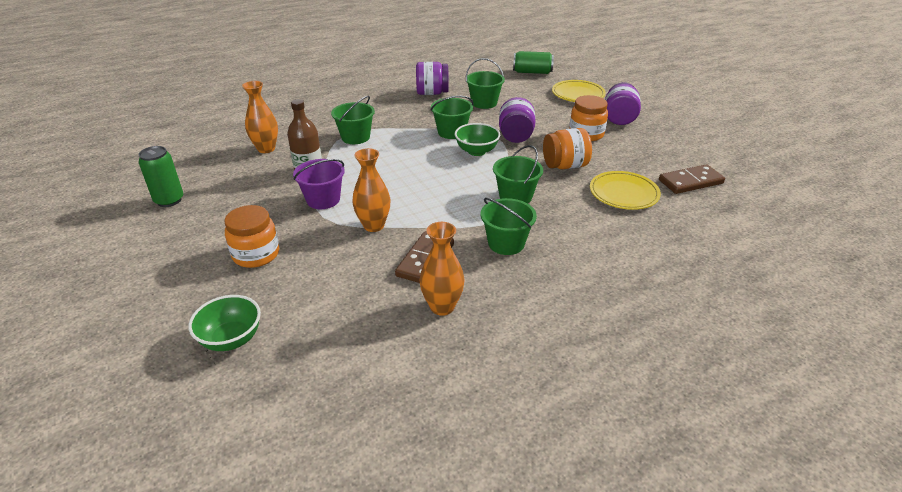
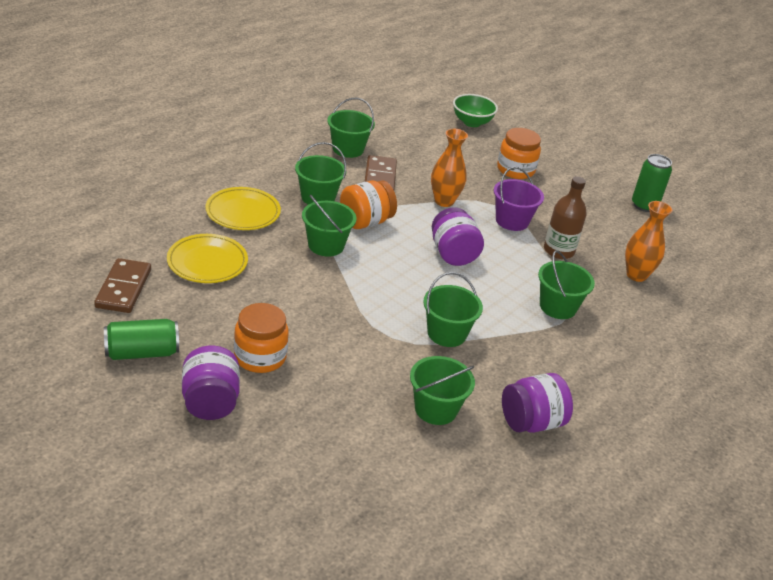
camera: 155 degrees right, 0 degrees up
(442, 307) = (348, 149): orange vase -> green bucket
(476, 151) = (397, 303): green bowl -> none
(515, 136) = (358, 338): purple jar -> purple jar (453, 254)
(532, 72) = (391, 532): green can -> green can (142, 352)
(564, 166) = (281, 294): orange jar -> orange jar (365, 222)
(578, 94) = (286, 463): yellow plate -> yellow plate (243, 212)
(690, 182) = (123, 288): brown domino -> brown domino turned 45 degrees counterclockwise

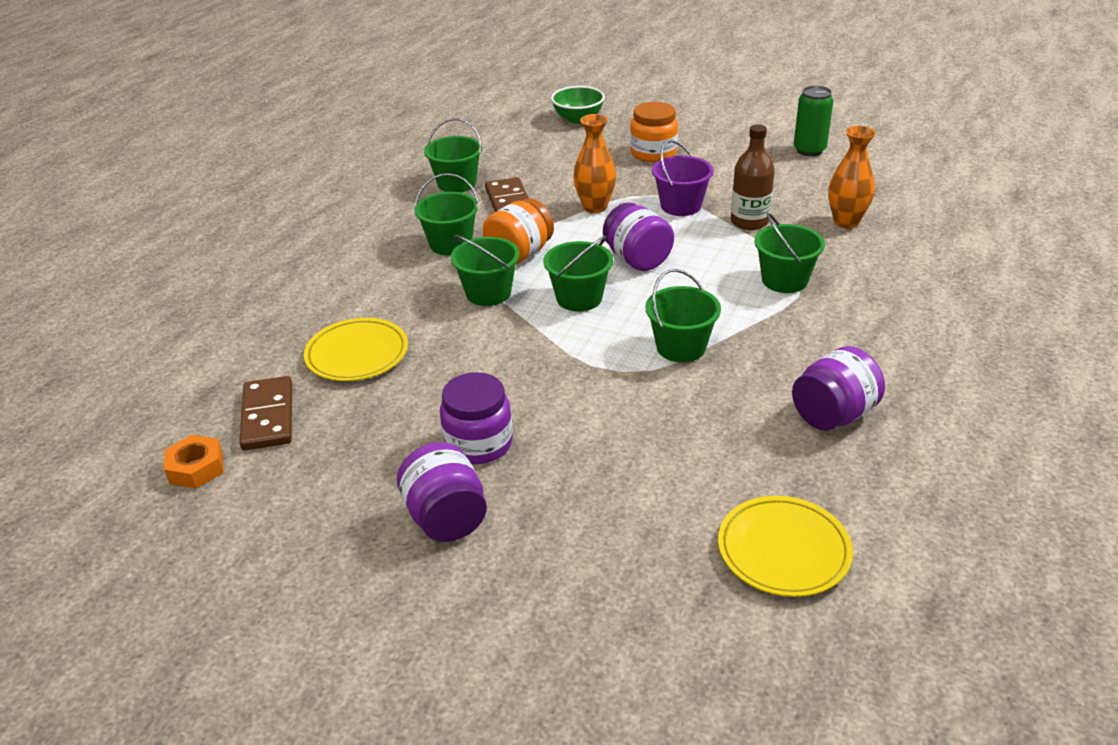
camera: 10 degrees left, 0 degrees up
(59, 310) = (196, 468): none -> orange nut
(142, 352) = (329, 486): green can -> none
(243, 212) = (371, 286): yellow plate -> yellow plate (783, 550)
(260, 357) = (478, 443): orange jar -> purple jar
(435, 409) = (718, 436): green bucket -> green bucket (579, 298)

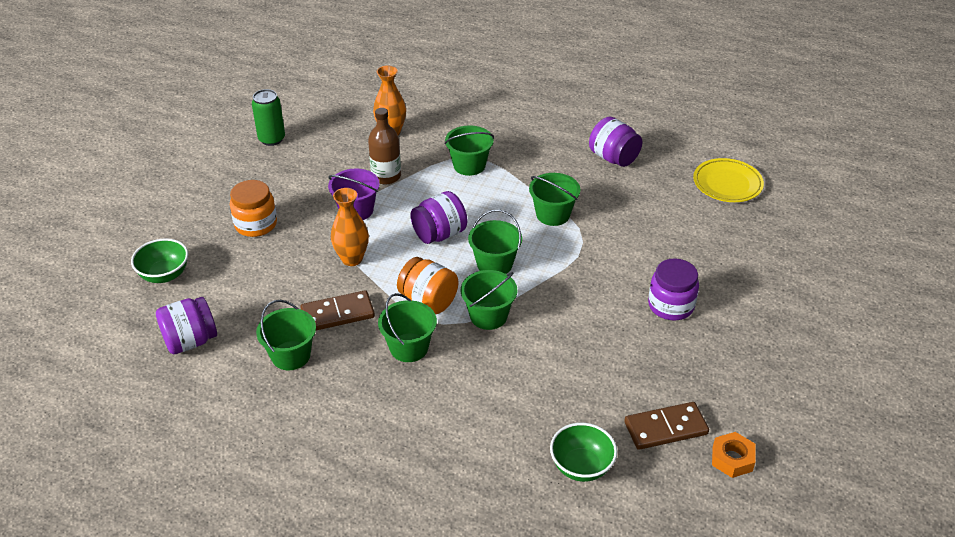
camera: 95 degrees left, 5 degrees up
(244, 349) = (581, 466): none -> green bowl
(357, 354) = (580, 386): yellow plate -> none
(446, 518) = (742, 314): purple jar -> purple jar (190, 341)

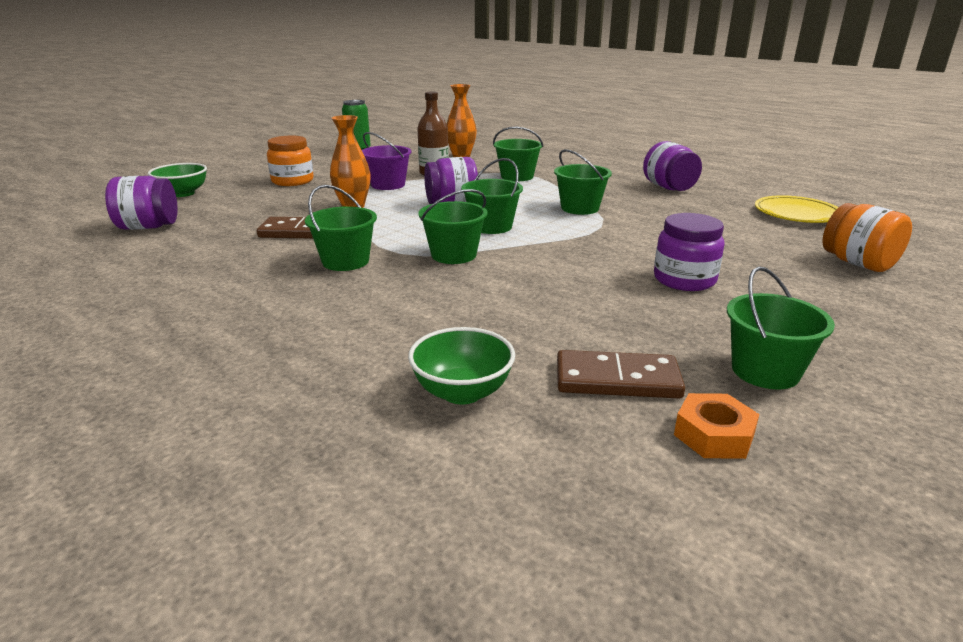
camera: 20 degrees right, 15 degrees down
(291, 355) = (223, 248): green bucket -> green bucket (765, 371)
(428, 301) = (399, 237): orange jar -> orange jar (858, 263)

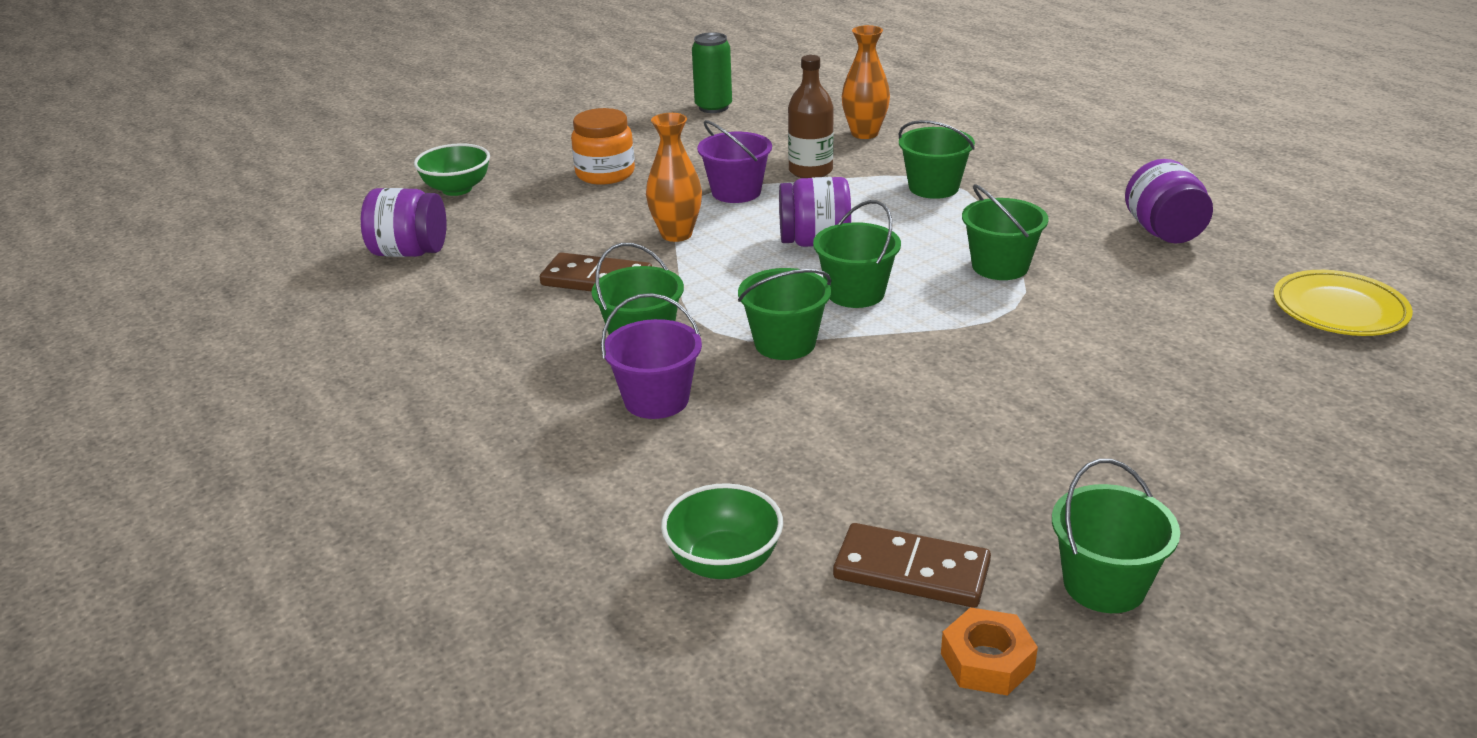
camera: 15 degrees right, 5 degrees up
(368, 294) = (656, 400): none -> purple bucket
(684, 280) = (1083, 423): purple jar -> none
(858, 263) = (1366, 421): orange jar -> none

